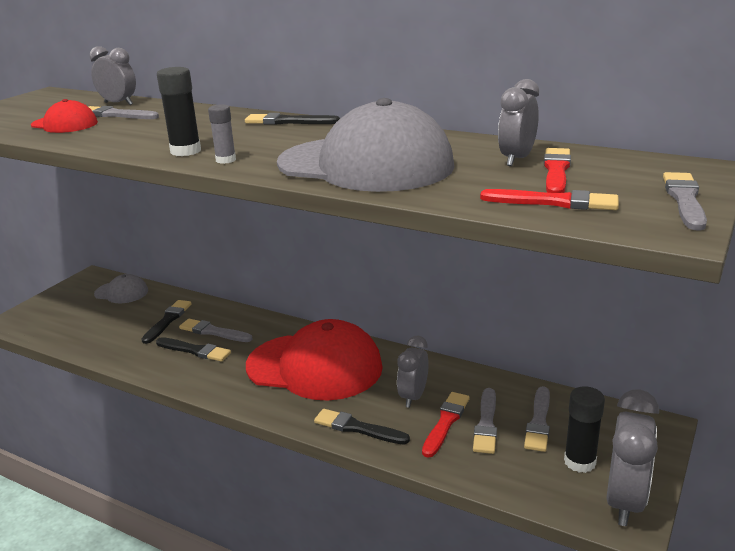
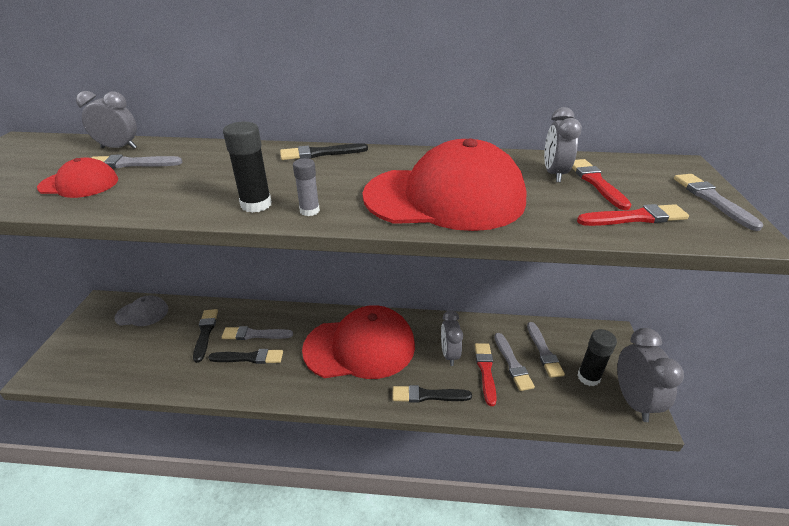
camera: 25 degrees left, 10 degrees up
(365, 165) = (445, 197): grey cap -> red cap

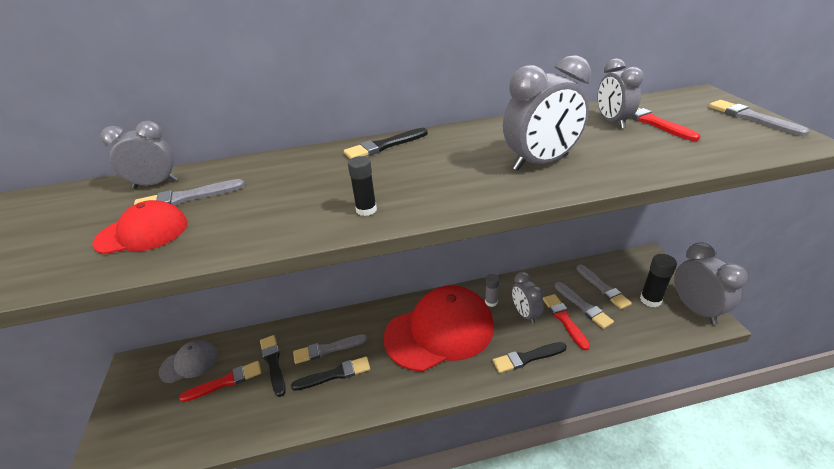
camera: 15 degrees left, 0 degrees up
(256, 204) = (366, 210): black glue stick -> black glue stick, size x0.64
(309, 211) = (426, 203): grey glue stick -> grey glue stick (491, 302)
(445, 197) = (540, 162): red cap -> grey clock
(635, 218) = (710, 145): red brush -> red brush (225, 382)

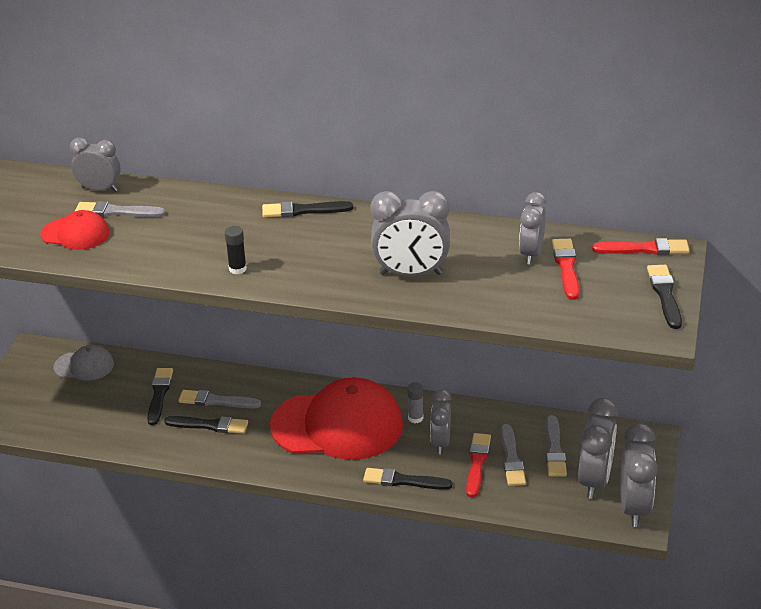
camera: 25 degrees right, 0 degrees up
(225, 382) = (109, 394): red brush -> red brush (644, 249)
(650, 300) = (594, 480): black glue stick -> grey clock
(751, 118) = (665, 295): grey brush -> black brush

